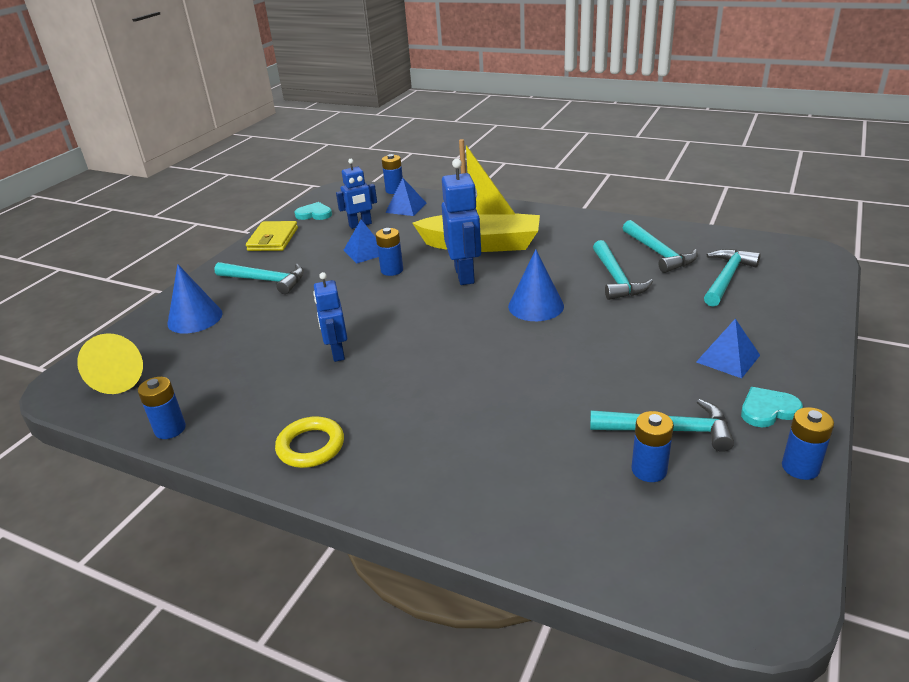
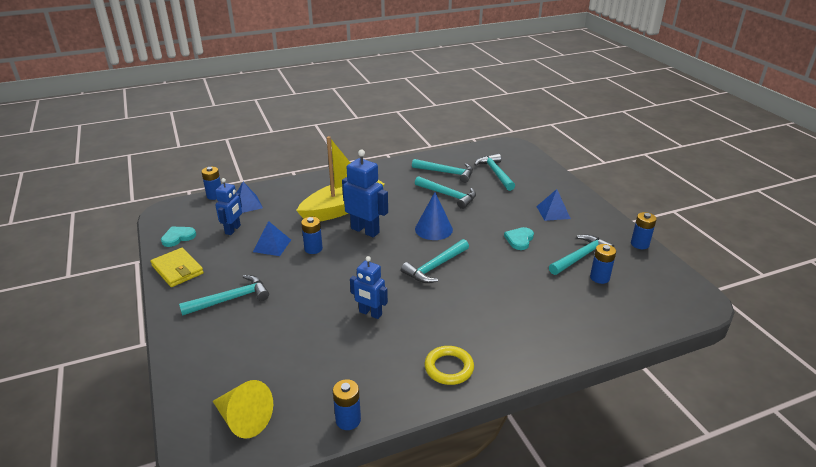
camera: 50 degrees left, 0 degrees up
(195, 318) = (223, 352): blue cone -> none
(470, 344) = (435, 267): none -> turquoise hammer
(768, 410) = (598, 227): turquoise heart -> turquoise heart (519, 239)

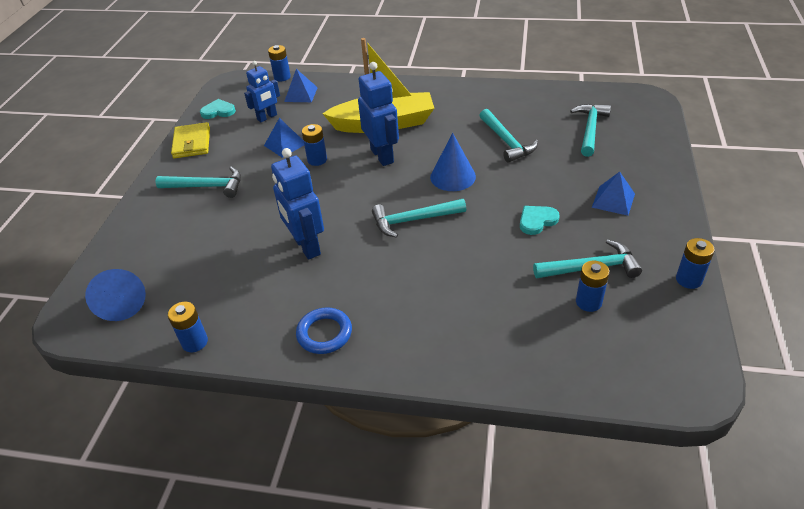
camera: 35 degrees right, 10 degrees up
(244, 419) = (122, 302): yellow cone -> blue cone
(370, 313) = (306, 246): blue robot -> blue robot, size x1.52
(446, 173) = (531, 113): turquoise hammer -> none
(449, 368) = (324, 333): yellow ring -> blue ring

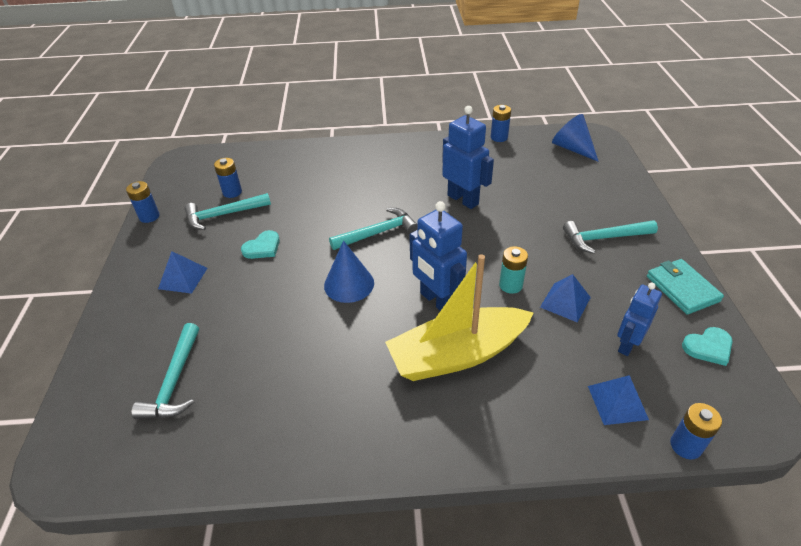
camera: 165 degrees right, 0 degrees up
(192, 143) = (682, 288): yellow wallet -> turquoise wallet
(317, 160) = (510, 285): blue battery -> turquoise battery
(324, 333) = (416, 152): blue ring -> none
(506, 141) = (288, 344): turquoise hammer -> none

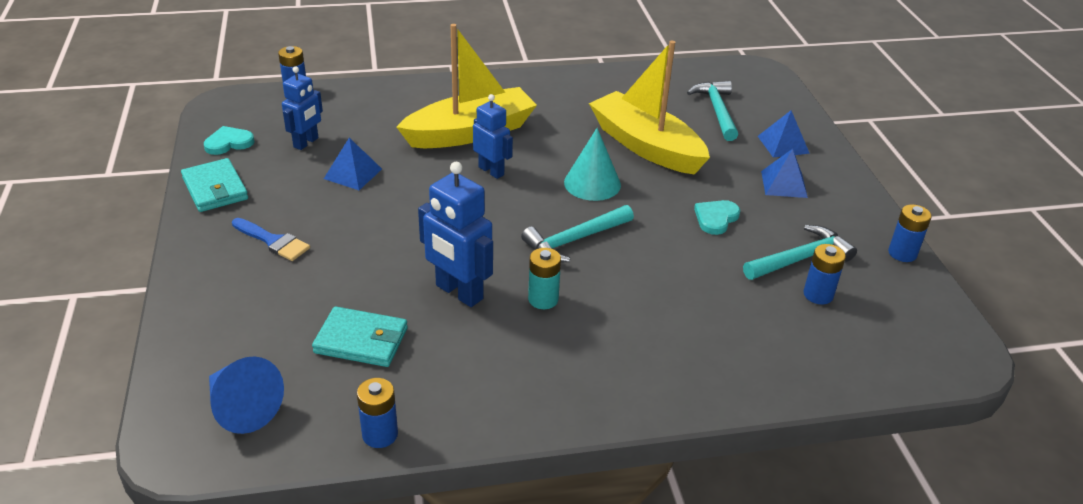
camera: 170 degrees right, 5 degrees down
(281, 328) = (646, 146): none -> yellow boat
(349, 284) = (592, 183): blue cone -> turquoise cone
(437, 301) = (491, 171): blue robot -> blue robot, size x0.66
(510, 285) = (409, 187): turquoise battery -> turquoise battery (543, 299)
(519, 175) = (361, 340): none -> turquoise wallet
(604, 238) = (273, 241): turquoise hammer -> blue brush
(617, 402) = (336, 108): blue pyramid -> blue pyramid (783, 144)

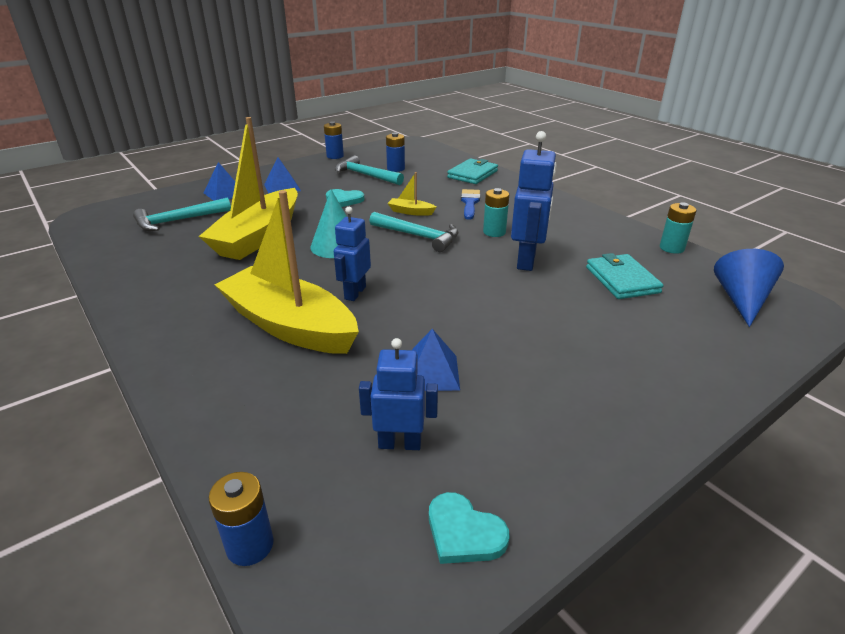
camera: 115 degrees left, 5 degrees down
(215, 189) = (568, 474): turquoise wallet -> turquoise wallet (472, 174)
(273, 241) = (589, 373): blue brush -> blue brush (470, 203)
(380, 434) = (671, 248): blue battery -> turquoise battery
(646, 256) = (411, 212): none -> yellow boat

